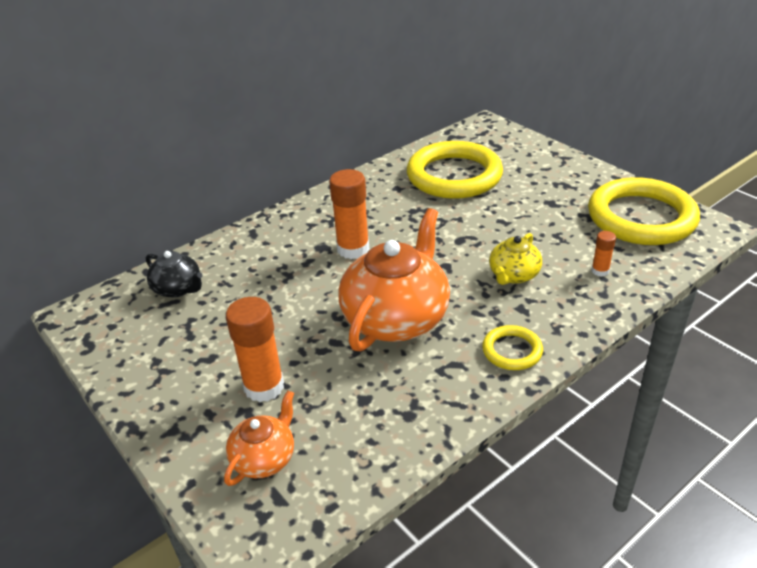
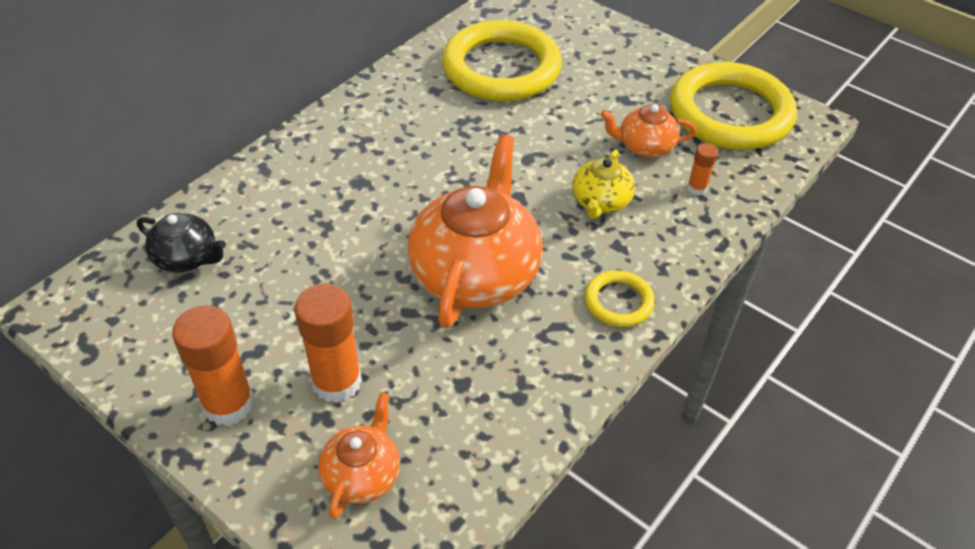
camera: 15 degrees left, 10 degrees up
(353, 249) = (400, 182): orange glue stick -> orange glue stick (228, 404)
(560, 237) = (644, 146): none -> orange teapot

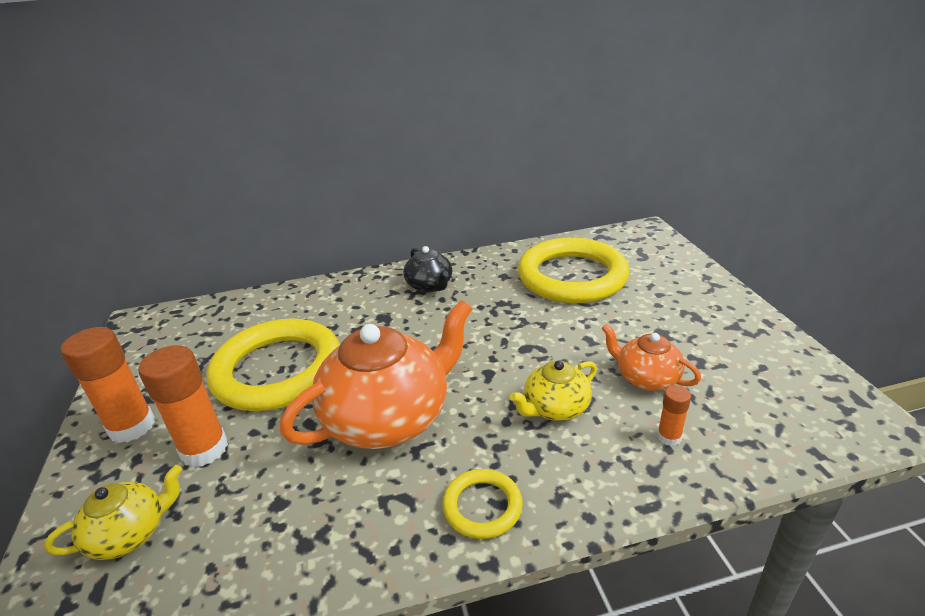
camera: 40 degrees right, 15 degrees down
(187, 258) = (230, 322): black teapot -> black teapot (430, 285)
(362, 474) = (130, 534): orange teapot -> yellow teapot
(730, 113) = (772, 382): yellow ring -> yellow ring (278, 370)

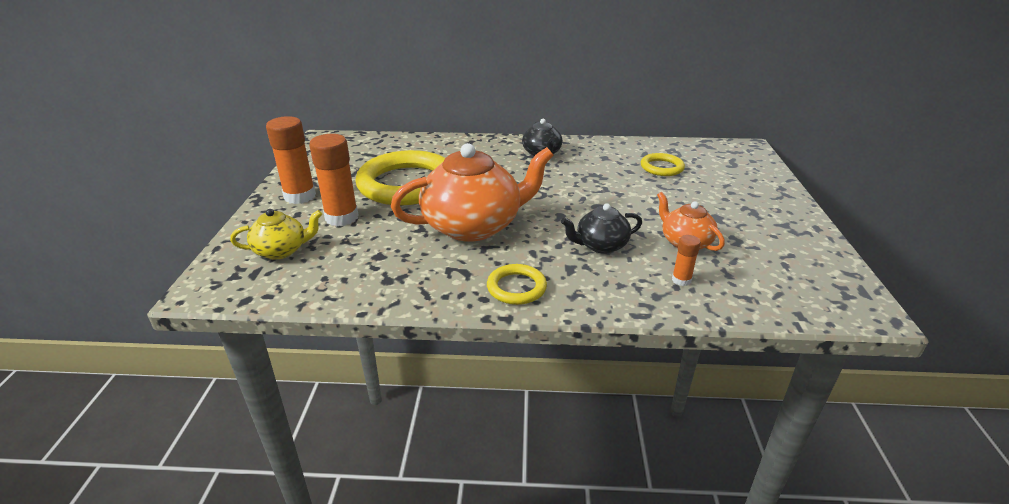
camera: 15 degrees right, 0 degrees up
(555, 408) = (600, 245): yellow teapot -> black teapot
(572, 276) = (661, 167): yellow ring -> yellow ring, size x0.46

